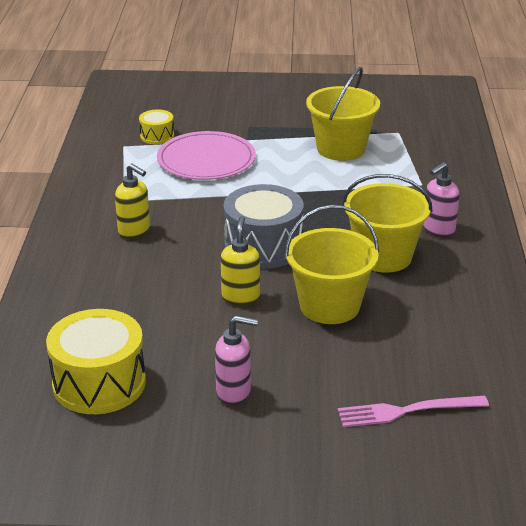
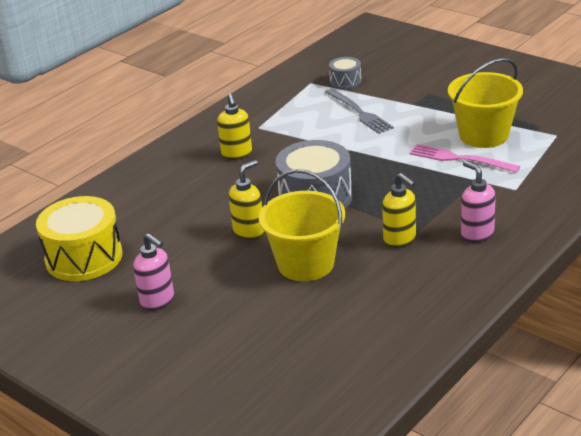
camera: 40 degrees right, 0 degrees up
(157, 136) = (345, 81): yellow drum -> grey drum
(206, 160) = (359, 112): pink plate -> grey fork
(383, 256) = (400, 240): yellow bucket -> yellow soap dispenser
(407, 411) = (258, 369): pink fork -> pink fork (459, 159)
(438, 230) = (477, 234): pink soap dispenser -> pink soap dispenser turned 60 degrees clockwise

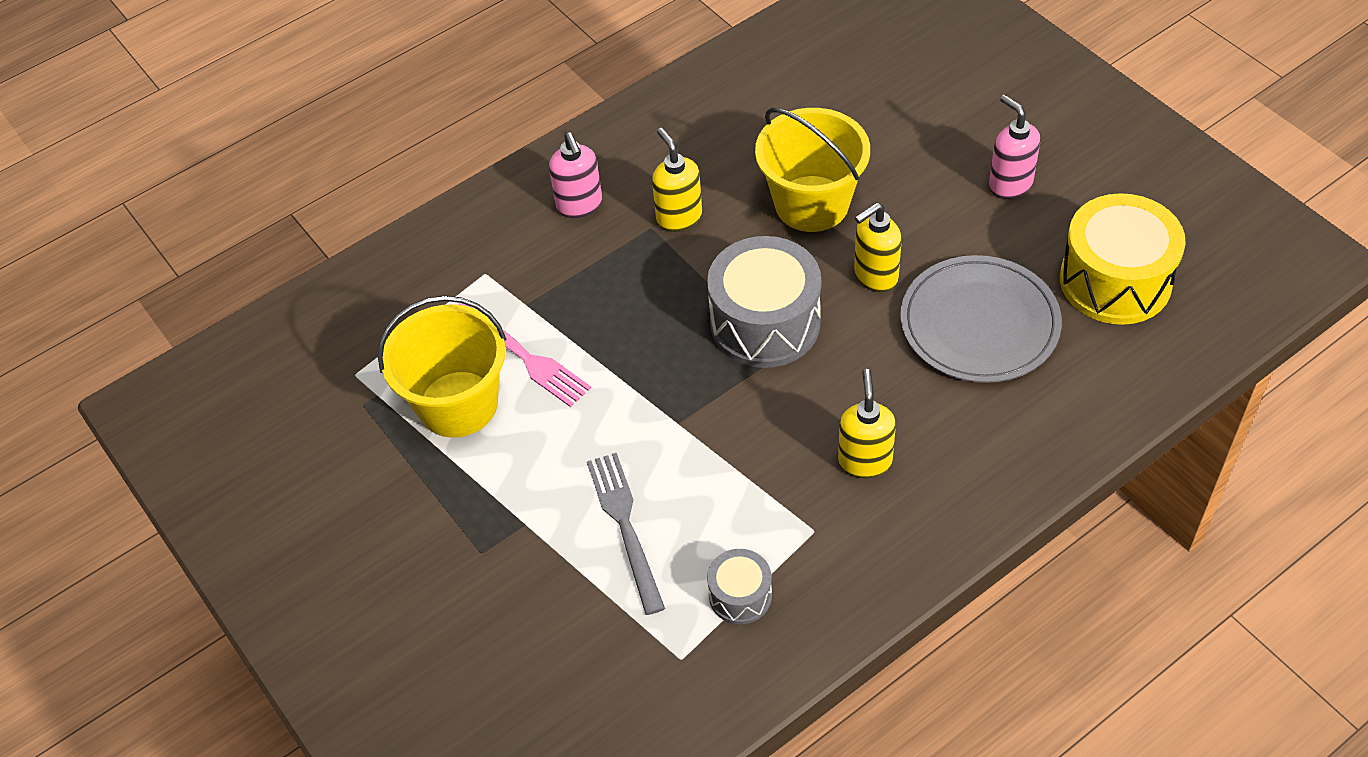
camera: 165 degrees left, 20 degrees up
(176, 221) = (979, 323): none -> grey plate
(345, 81) = (612, 642): grey drum -> grey drum (740, 595)

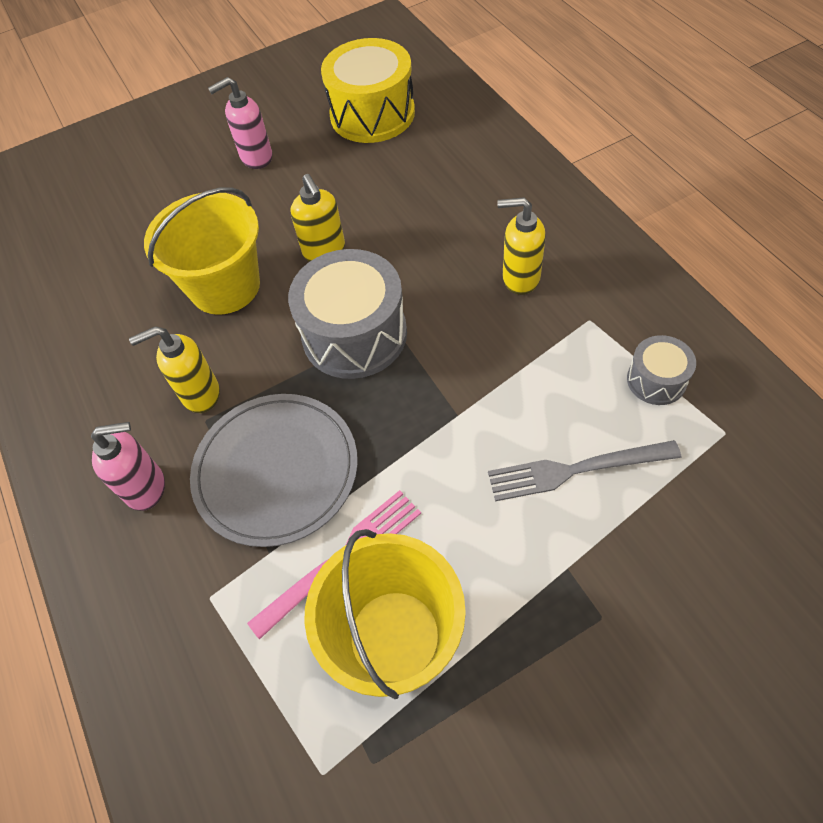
camera: 80 degrees left, 5 degrees up
(979, 323) = (393, 192): grey plate -> grey plate (276, 470)

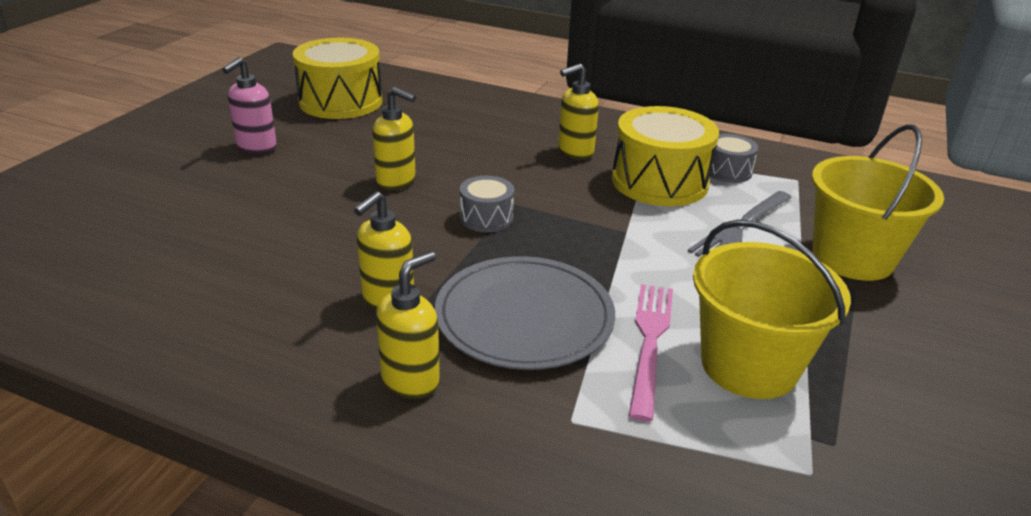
camera: 45 degrees left, 25 degrees down
(146, 488) = (411, 380): pink soap dispenser -> yellow soap dispenser
(225, 286) = (325, 228): yellow bucket -> yellow bucket (852, 257)
(354, 334) = (486, 218): grey drum -> grey drum, size x0.51
(563, 361) = (659, 181): none -> yellow drum

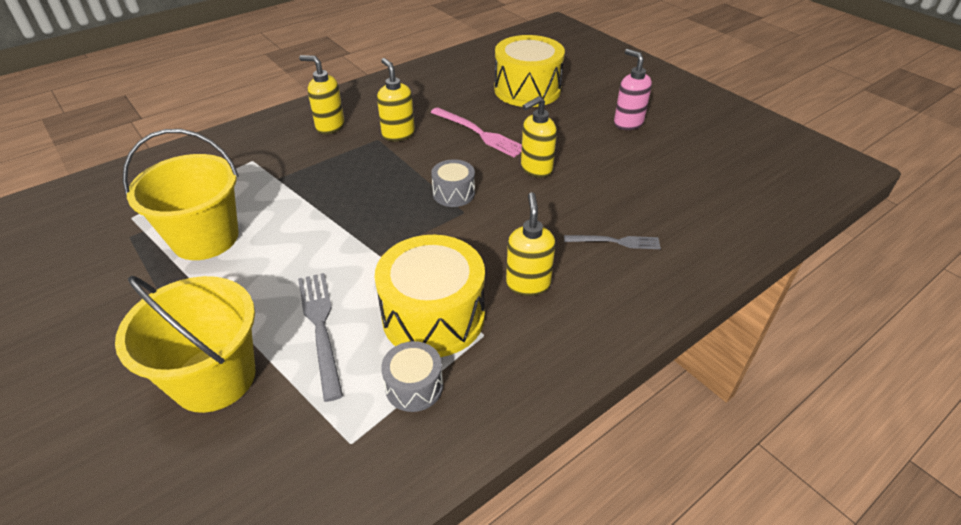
camera: 120 degrees right, 10 degrees up
(341, 101) = (710, 175): yellow drum -> yellow drum (527, 90)
(411, 380) = (330, 126): yellow soap dispenser -> yellow soap dispenser turned 135 degrees clockwise
(482, 127) = (615, 242): none -> grey fork
(524, 317) = (336, 173): grey plate -> none
(650, 342) = (266, 209): pink fork -> pink fork (479, 133)

